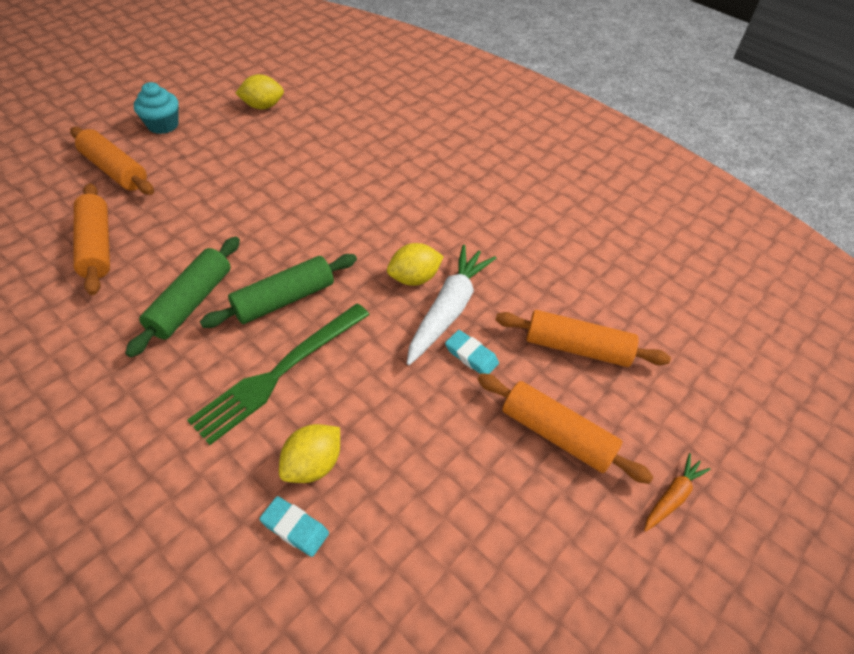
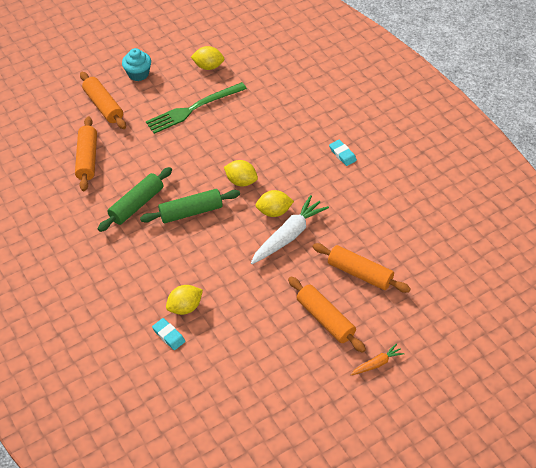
camera: 20 degrees right, 0 degrees up
(279, 372) = (178, 255): green fork -> green fork (193, 109)
(351, 243) = (241, 181): none -> yellow lemon
(471, 356) = (292, 266): turquoise eraser -> turquoise eraser (342, 154)

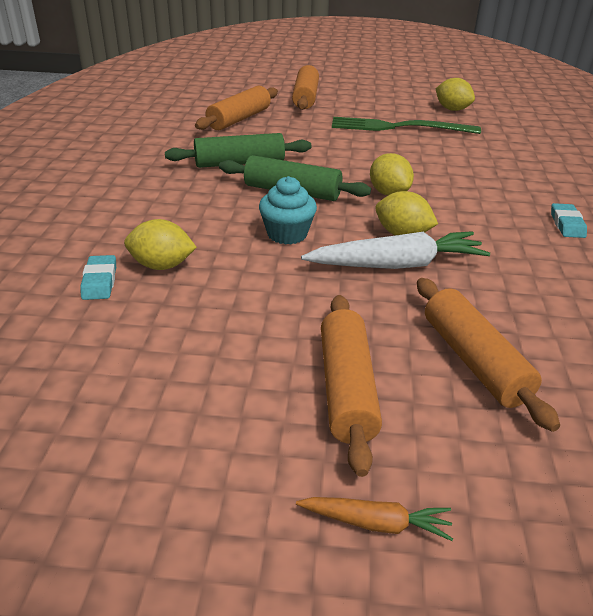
camera: 35 degrees right, 15 degrees down
(138, 74) = (368, 92): turquoise cupcake -> turquoise cupcake (287, 234)

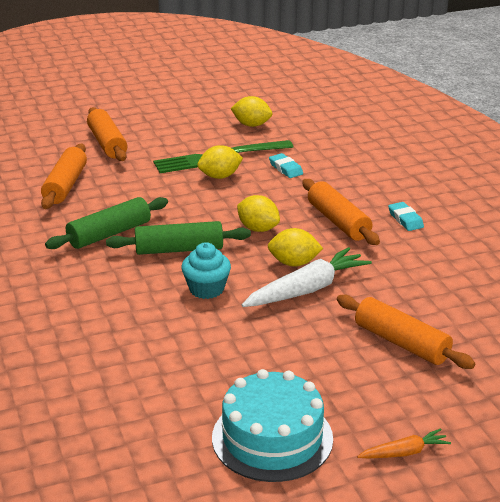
camera: 25 degrees left, 5 degrees down
(100, 281) = (95, 372): turquoise eraser -> turquoise eraser (285, 169)
(162, 265) = (132, 345): yellow lemon -> yellow lemon (220, 176)
(214, 427) = (272, 438): none -> turquoise cake
(346, 389) = (335, 387): orange rolling pin -> orange rolling pin (338, 221)

